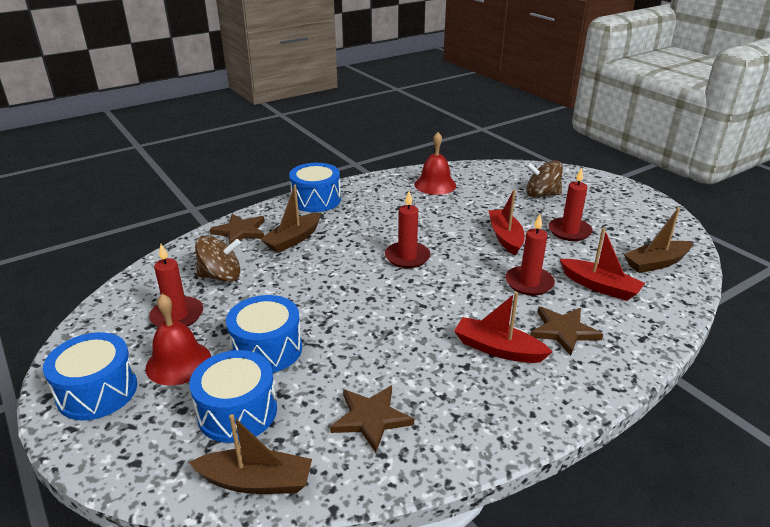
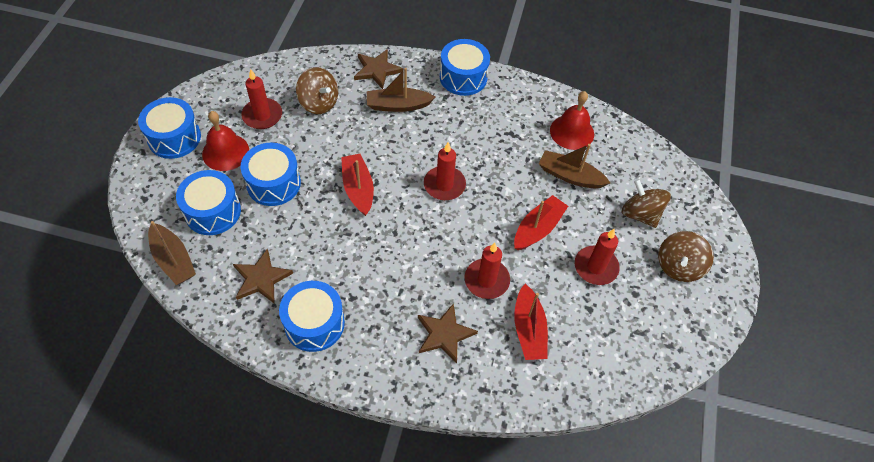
camera: 45 degrees right, 25 degrees up
(470, 407) = (314, 323): none -> blue drum
(498, 349) = (386, 305): red boat -> red boat (358, 189)
(603, 202) = (678, 266): none -> brown spinning top
(656, 263) = (608, 354): brown boat -> brown boat (570, 176)

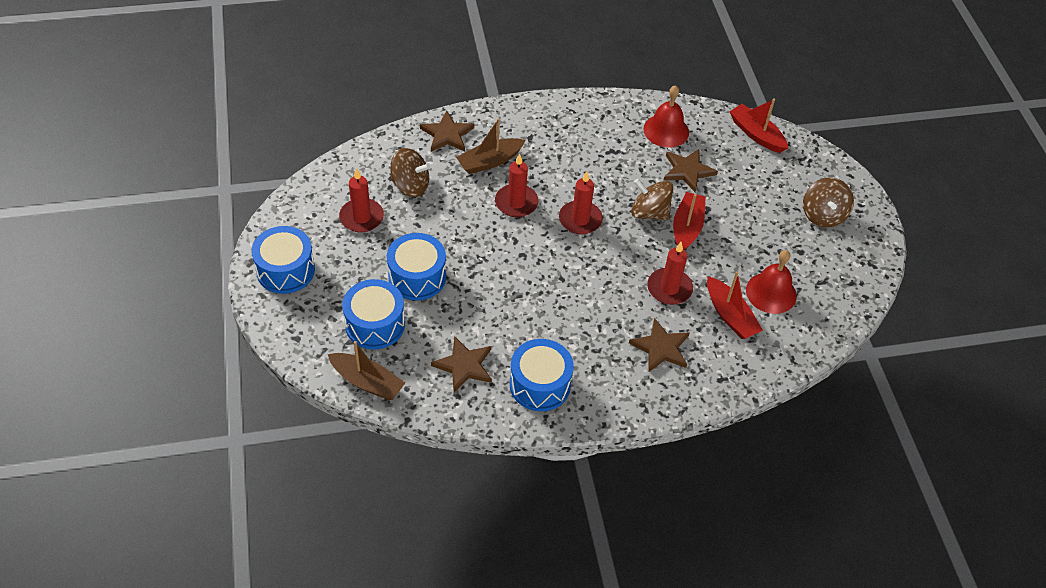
camera: 25 degrees left, 5 degrees down
(225, 152) = (348, 265): red bell -> red bell (771, 293)
(358, 189) = (502, 252): red boat -> red boat (756, 134)
(463, 77) = (535, 113): blue drum -> none
(570, 176) = (687, 171): brown boat -> brown star
(595, 267) = (755, 242): red candle -> red candle (516, 203)
(640, 214) = (767, 182): brown spinning top -> brown spinning top (649, 213)

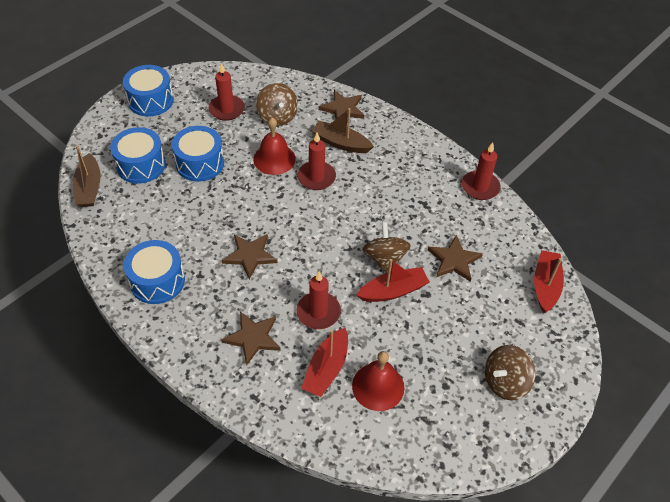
camera: 55 degrees right, 0 degrees up
(464, 365) = (142, 229): brown star -> brown star (250, 256)
(580, 219) = (336, 221): red candle -> red candle (480, 187)
(666, 130) = (482, 224): red bell -> red bell (274, 159)

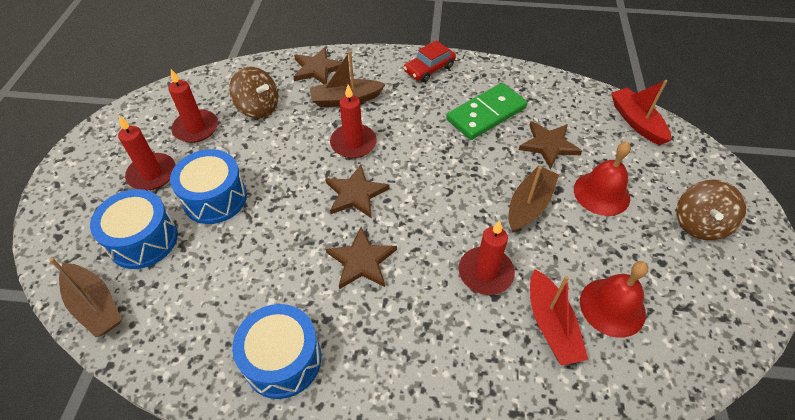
camera: 35 degrees left, 0 degrees up
(150, 100) = (94, 164): blue drum -> none
(253, 338) = (449, 347): brown star -> brown star (355, 194)
(274, 159) = (293, 149): red bell -> red bell (601, 193)
(384, 259) = (491, 181): brown spinning top -> none
(393, 291) = (529, 205): red boat -> brown boat
(424, 153) = (429, 69): none -> red car
(431, 211) = (486, 114): none -> green domino
(480, 187) = (503, 72): red candle -> red candle (152, 174)

